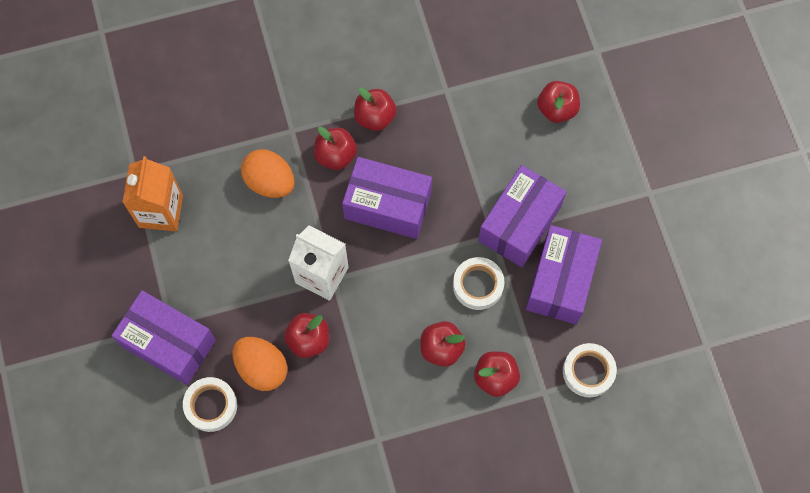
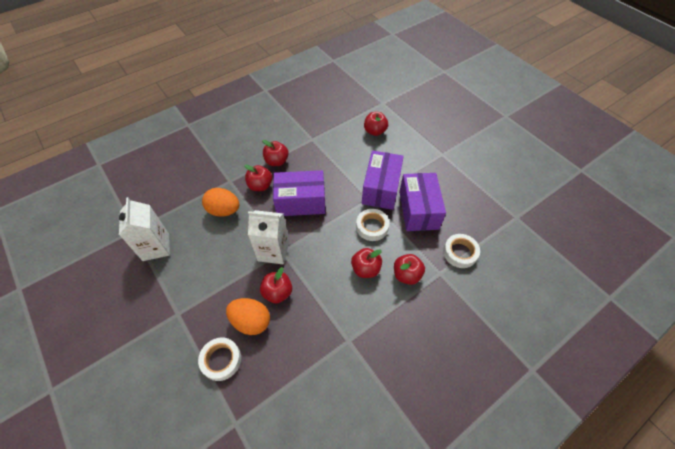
camera: 20 degrees left, 15 degrees down
(161, 211) = (156, 247): orange carton -> white carton
(169, 343) = (179, 327): purple box -> none

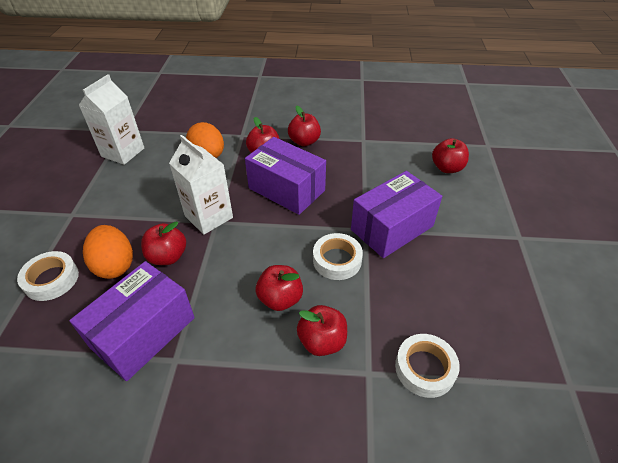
camera: 40 degrees right, 10 degrees down
(418, 210) = (417, 279): purple box -> purple box (143, 332)

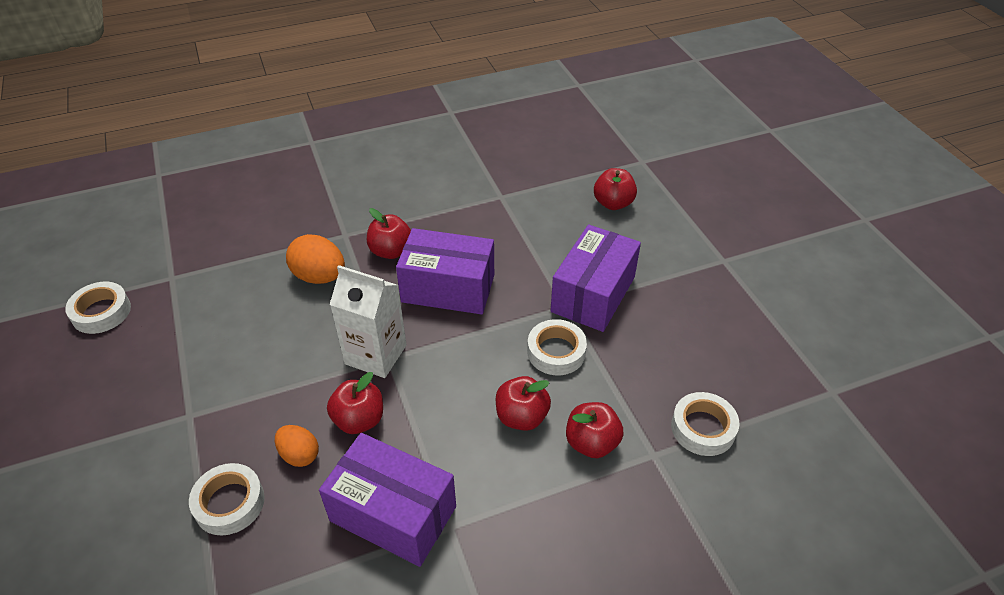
camera: 25 degrees left, 0 degrees up
(73, 138) = (101, 312): none -> white tape
(115, 265) = (299, 455): orange egg -> orange egg, size x0.63
(123, 152) = (195, 309): white carton -> none
(143, 332) = (393, 514): purple box -> purple box turned 75 degrees counterclockwise
(304, 142) = (431, 220): red apple -> none

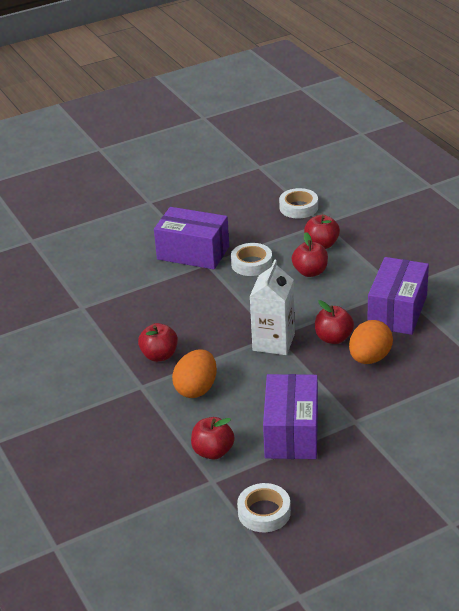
camera: 95 degrees left, 10 degrees down
(229, 503) = (416, 380): white tape -> none
(299, 455) = (369, 358): orange egg -> orange egg, size x1.59
(448, 288) = (198, 319): purple box -> purple box (291, 432)
(613, 203) = (88, 251): red apple -> red apple (213, 452)

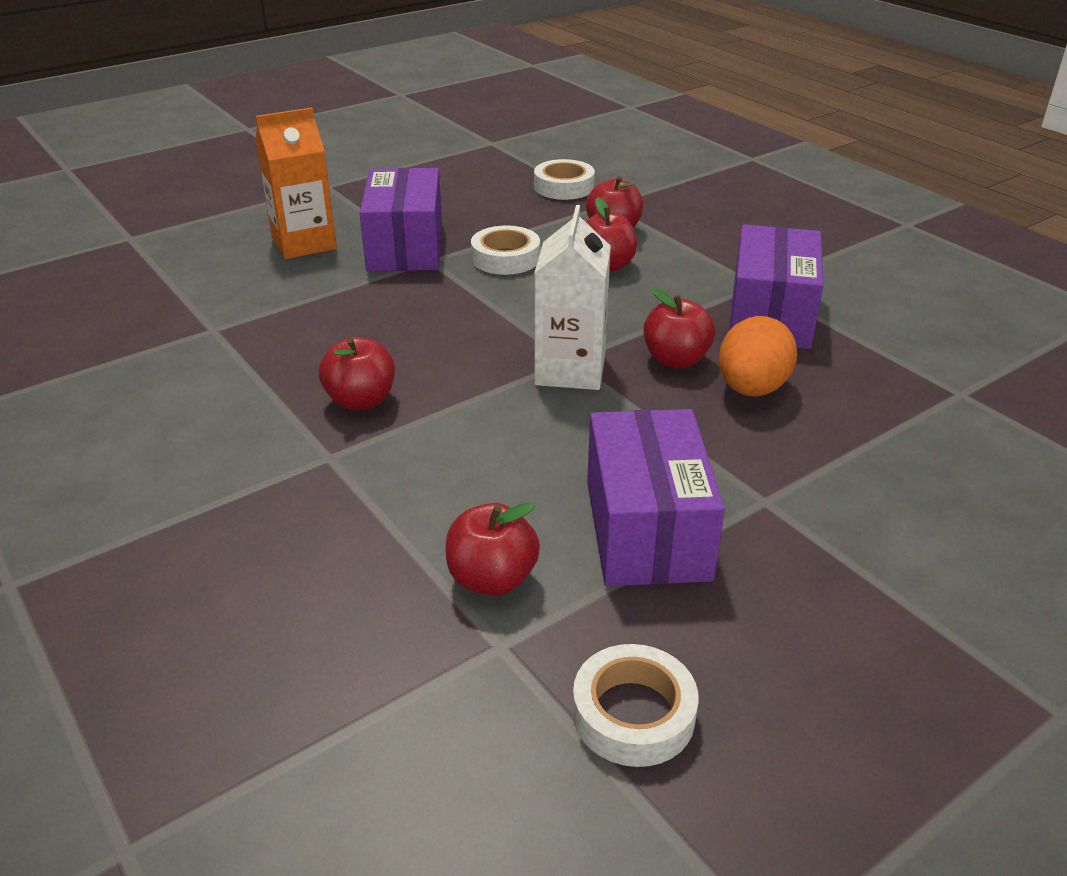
camera: 10 degrees left, 0 degrees up
(133, 248) = (304, 243): none -> orange carton
(193, 253) = (405, 247): purple box -> purple box turned 75 degrees clockwise
(196, 389) = (439, 456): orange egg -> none

